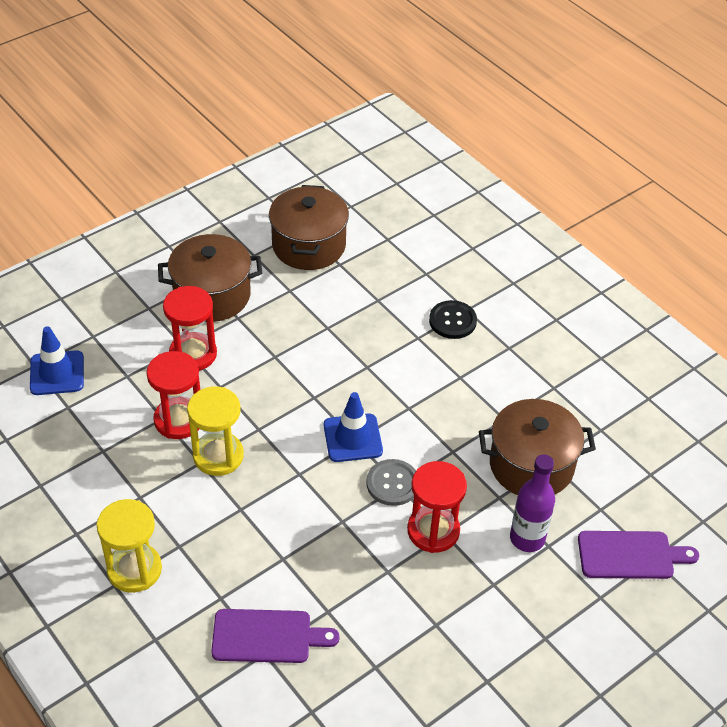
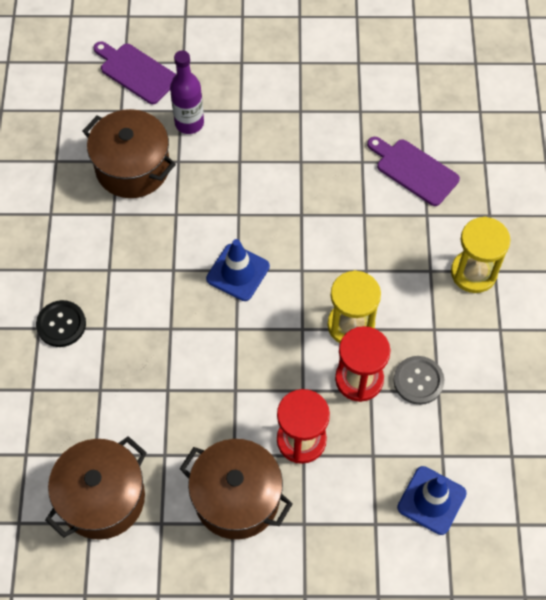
camera: 140 degrees left, 15 degrees up
(392, 483) = (241, 218): grey button -> grey button (418, 381)
(433, 531) = (245, 167): red hourglass -> none

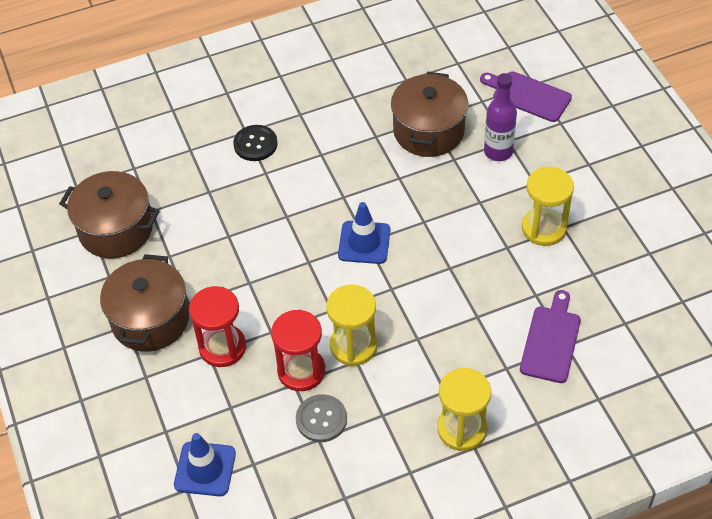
camera: 70 degrees right, 10 degrees down
(136, 72) = (528, 95): purple cutting board -> purple cutting board turned 75 degrees counterclockwise
(294, 125) = (544, 228): none -> yellow hourglass

